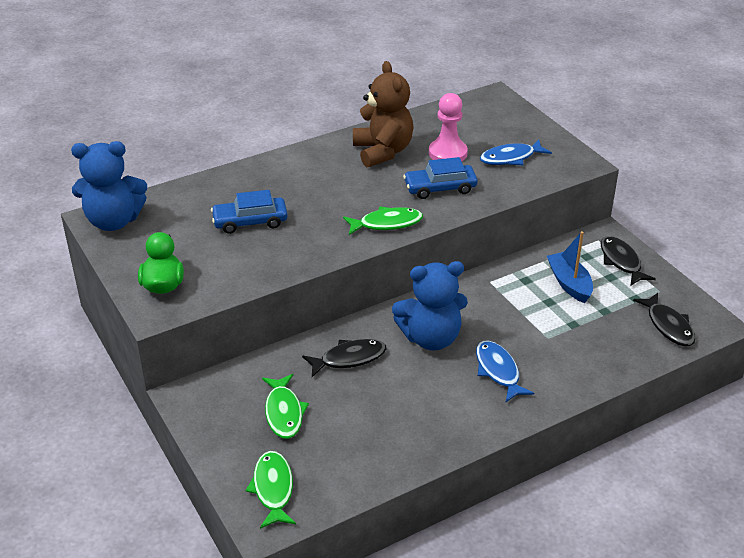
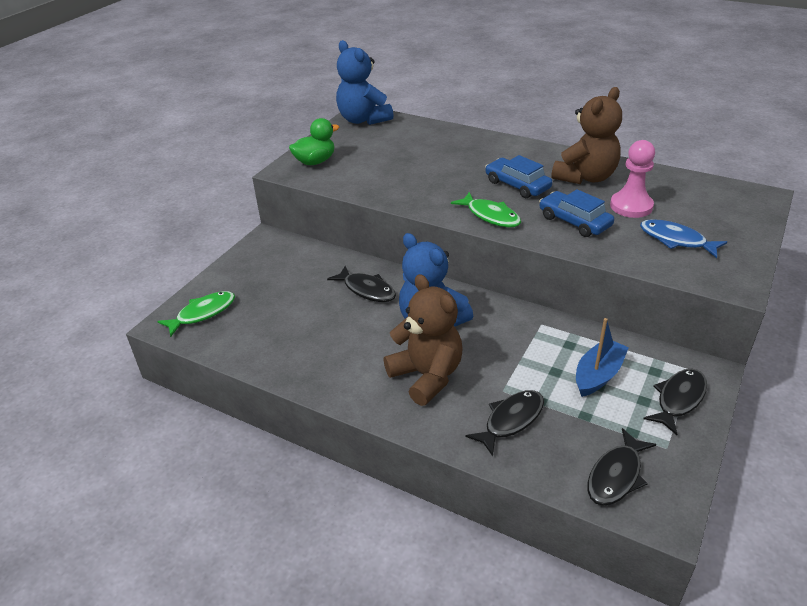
camera: 60 degrees right, 0 degrees up
(250, 221) = (421, 162): blue car -> blue car (517, 185)
(284, 412) = (283, 285): green fish -> none
(498, 371) = (426, 376): blue fish -> brown teddy bear
(582, 349) = (511, 420): none -> black fish

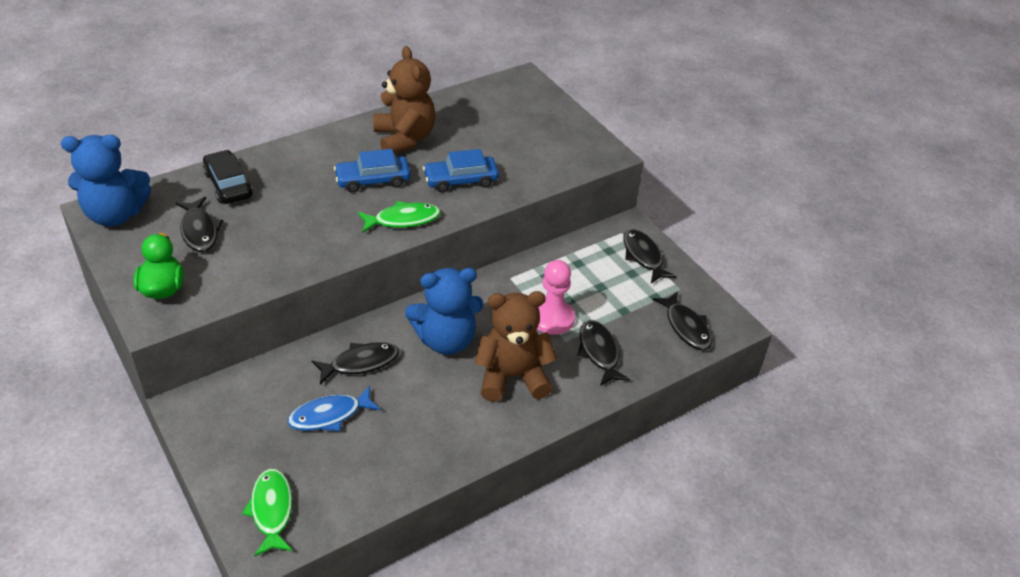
camera: 65 degrees left, 5 degrees up
(380, 149) = (199, 231): none -> black fish
(436, 138) = (228, 185): none -> black car
(598, 375) = (590, 280): blue boat -> none
(631, 206) = (471, 141): pink pawn -> pink pawn (552, 318)
(676, 240) = (535, 147): blue fish -> blue fish (329, 415)

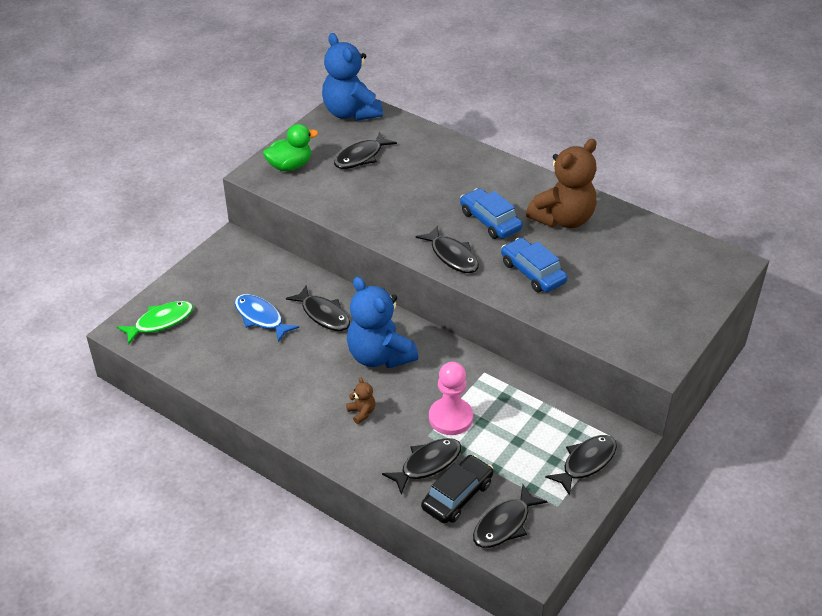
camera: 70 degrees right, 0 degrees up
(228, 185) = (423, 149): black car -> black car (457, 495)
(403, 220) = (452, 256): green fish -> black fish
(512, 377) = (361, 412): brown teddy bear -> brown teddy bear, size x0.41

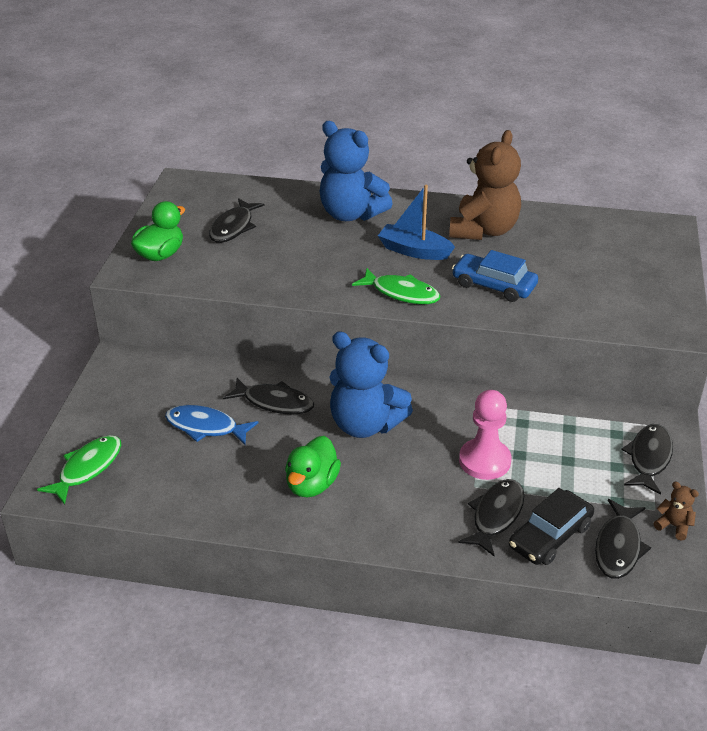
camera: 25 degrees left, 5 degrees down
(307, 390) = (312, 485): none -> green duck
(351, 112) = (191, 190): blue teddy bear -> blue teddy bear (351, 214)
(361, 412) = (388, 487): brown teddy bear -> brown teddy bear (673, 526)
(452, 256) = (401, 293): black fish -> green fish
(457, 495) = (550, 536): black car -> black car turned 150 degrees counterclockwise
(490, 221) = (414, 251): blue car -> blue boat

